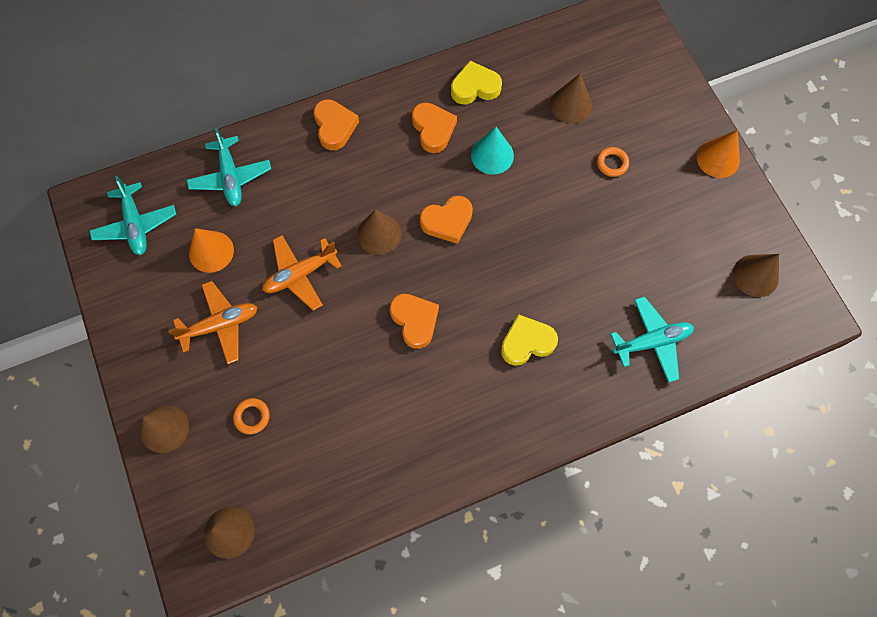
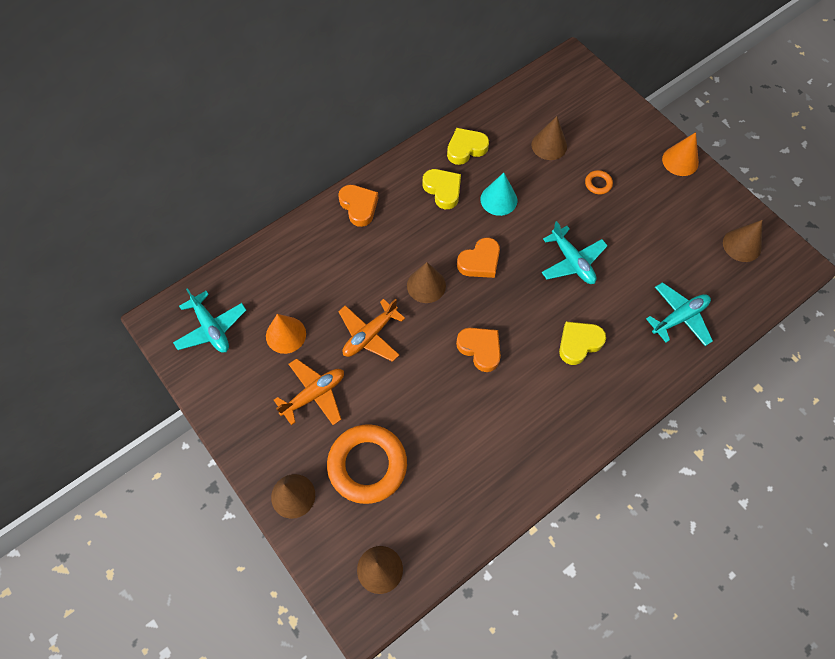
camera: 15 degrees left, 5 degrees down
(231, 177) = (283, 268): turquoise plane -> turquoise plane (572, 261)
(252, 417) = (367, 465): orange ring -> orange ring, size x2.43
(433, 129) = (443, 190): orange heart -> yellow heart

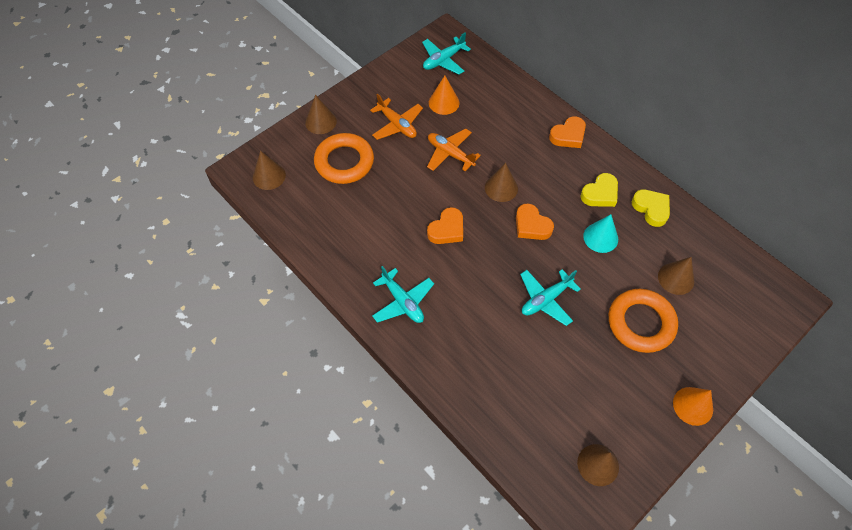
camera: 85 degrees right, 5 degrees down
(579, 343) = (462, 305): yellow heart -> none
(598, 184) = (640, 323): orange ring -> orange ring, size x2.43
(679, 317) = (500, 394): turquoise plane -> turquoise plane (402, 301)

